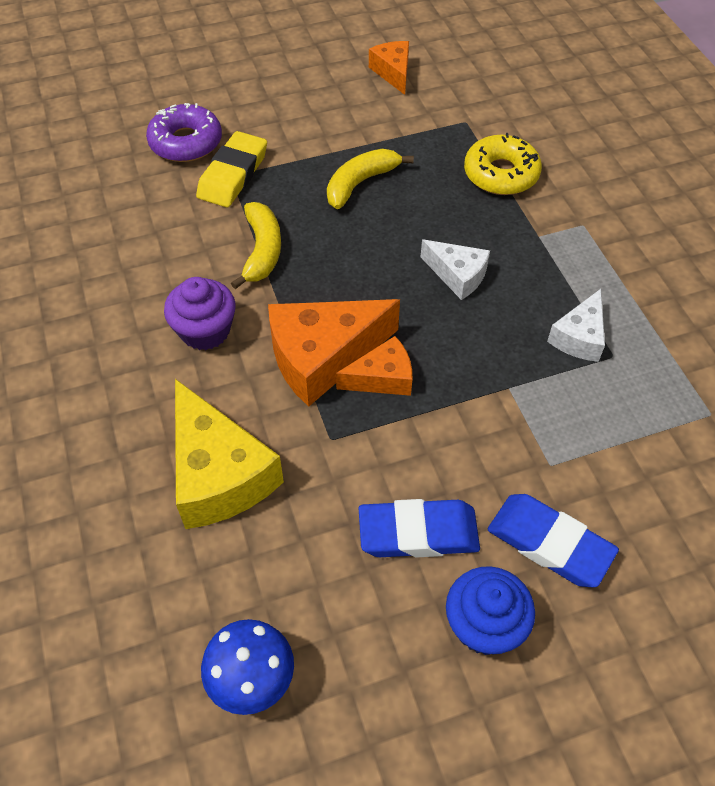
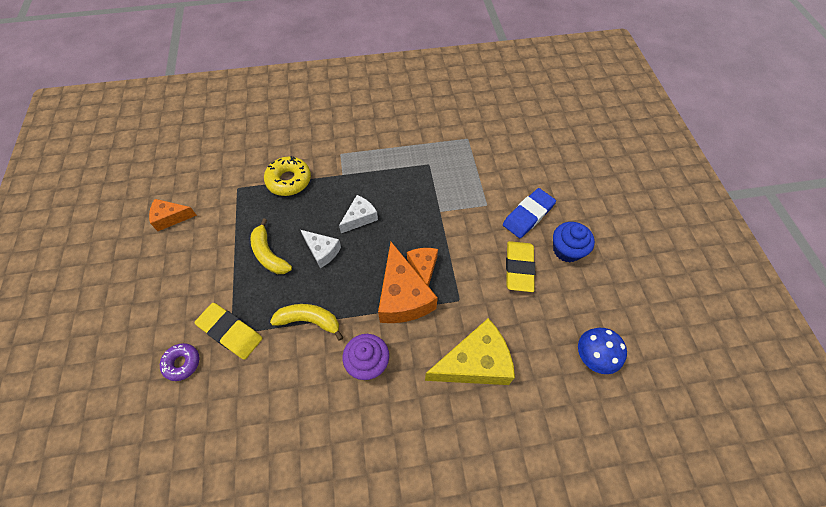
camera: 80 degrees left, 5 degrees up
(186, 142) = (182, 363): purple donut -> purple donut, size x0.65
(418, 532) = (519, 268): blue eraser -> yellow eraser
(579, 337) = (414, 174): white cheese -> white cheese (322, 251)

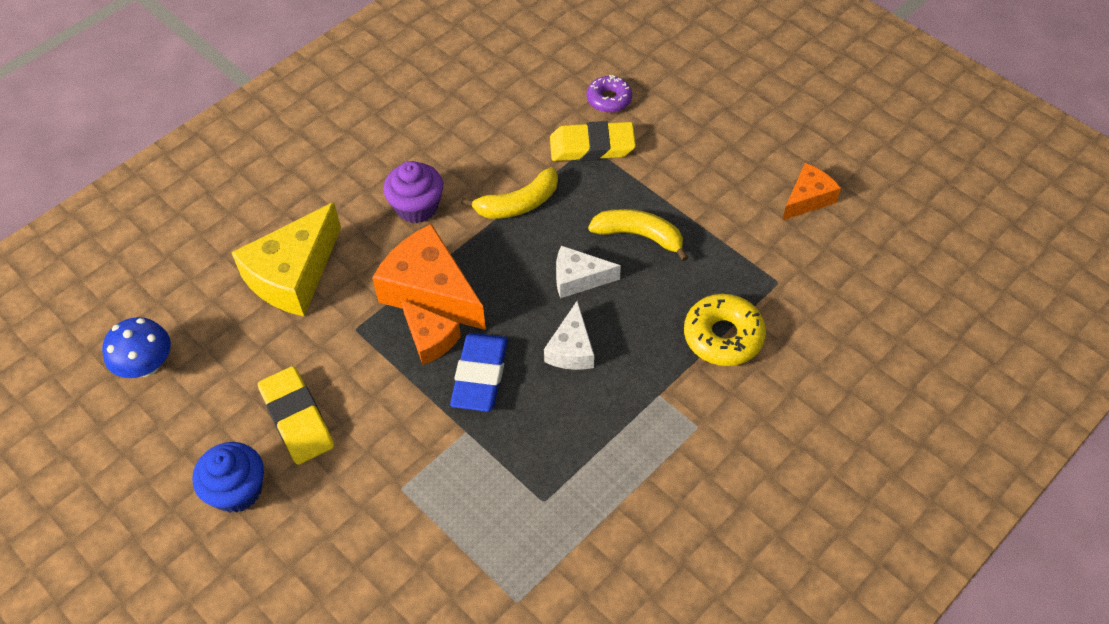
camera: 145 degrees right, 5 degrees down
(528, 215) = (324, 512): blue eraser -> blue eraser (480, 375)

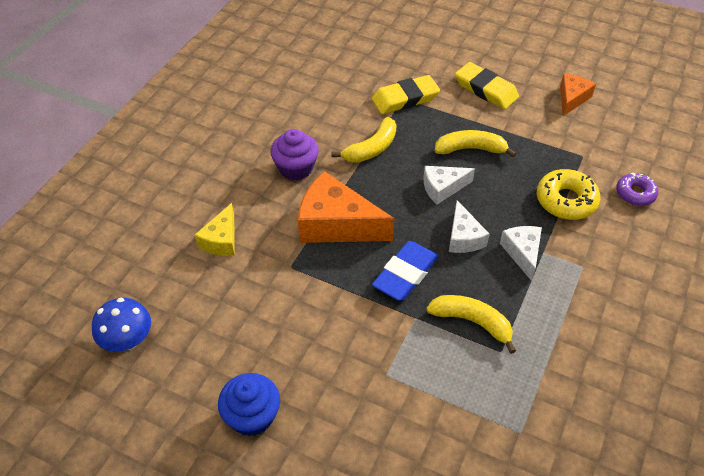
camera: 20 degrees left, 5 degrees down
(293, 275) = (221, 240): yellow cheese -> yellow cheese, size x0.57
(297, 418) = (276, 346): yellow eraser -> yellow eraser (486, 89)
(430, 339) = (353, 258): orange cheese -> none
(480, 375) = (405, 274): blue eraser -> blue eraser turned 45 degrees clockwise
(528, 456) = (472, 322): none -> yellow banana
(609, 99) = (401, 66): purple donut -> purple donut (635, 194)
(632, 389) = (522, 253): none -> white cheese

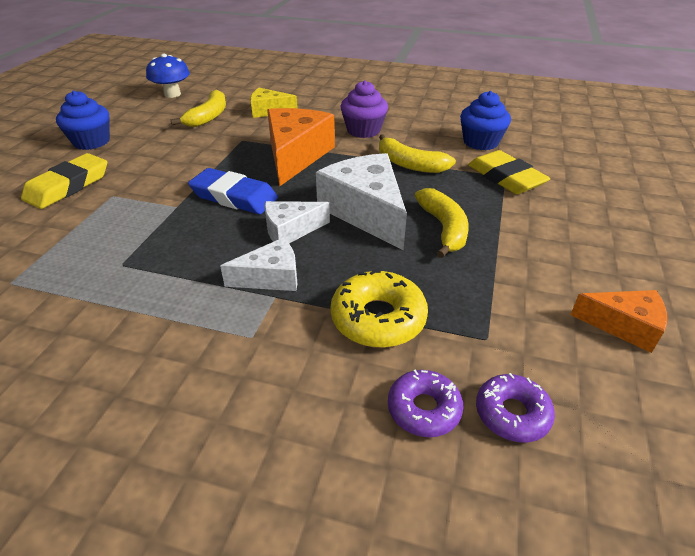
camera: 80 degrees right, 10 degrees down
(342, 96) = (480, 142): none -> blue cupcake
(443, 188) = (366, 212): white cheese -> white cheese, size x1.77
(472, 322) = (166, 242): yellow banana -> yellow banana (208, 117)
(486, 89) = (572, 236): yellow eraser -> yellow eraser (68, 186)
(635, 161) = (512, 414): none -> purple donut

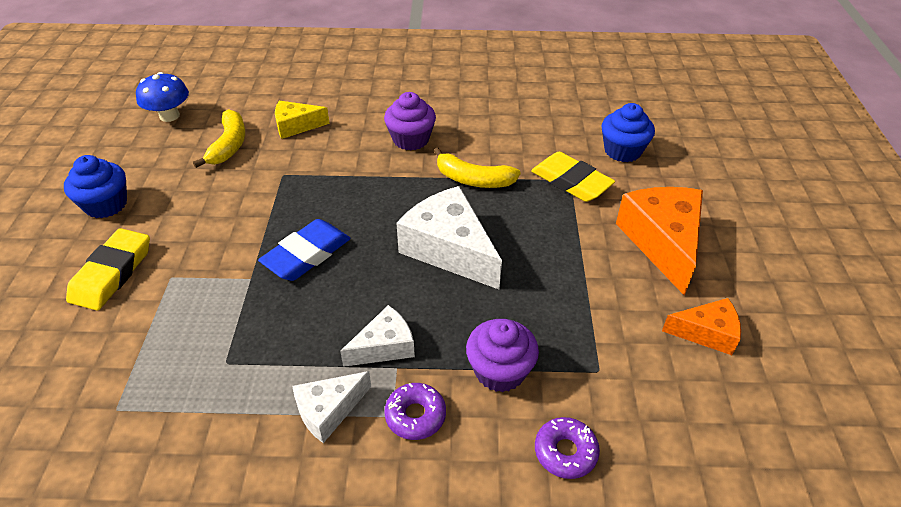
camera: 15 degrees left, 5 degrees up
(234, 197) = (306, 254): blue eraser -> blue eraser turned 60 degrees counterclockwise
(290, 230) = (382, 287): white cheese -> white cheese (329, 411)
(296, 155) = (351, 187): orange cheese -> orange cheese (662, 242)
(378, 318) = (500, 371): yellow donut -> purple cupcake
(444, 228) = (529, 256): yellow banana -> none
(480, 142) = (535, 137): blue cupcake -> blue cupcake (622, 151)
(512, 414) = (636, 439): purple donut -> purple donut (415, 415)

